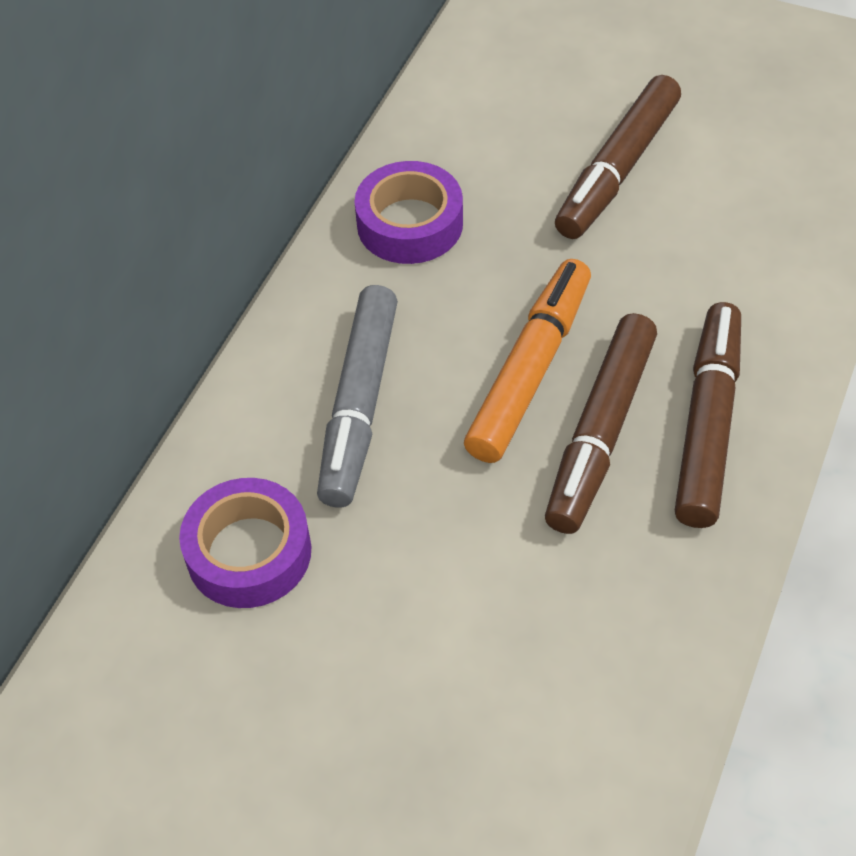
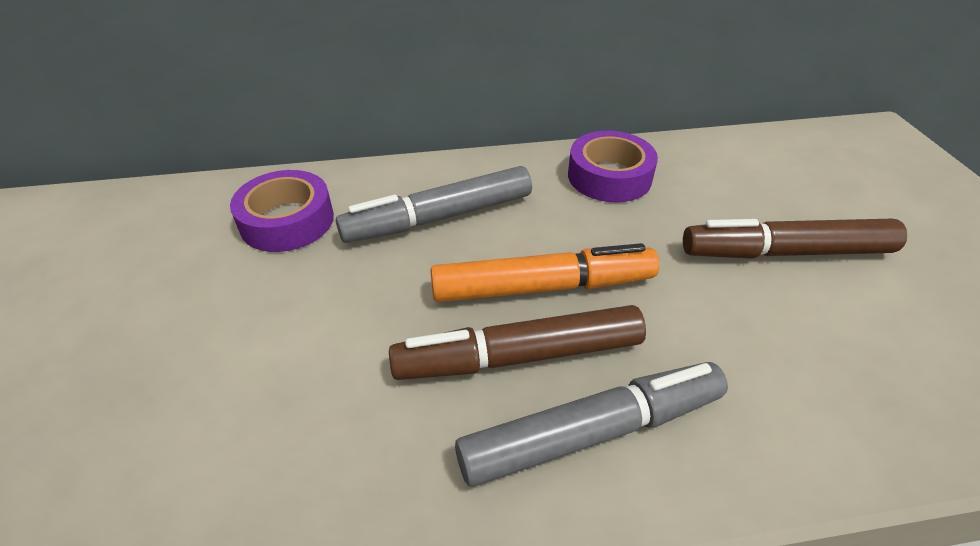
camera: 55 degrees right, 10 degrees down
(708, 423) = (592, 432): brown marker -> grey marker

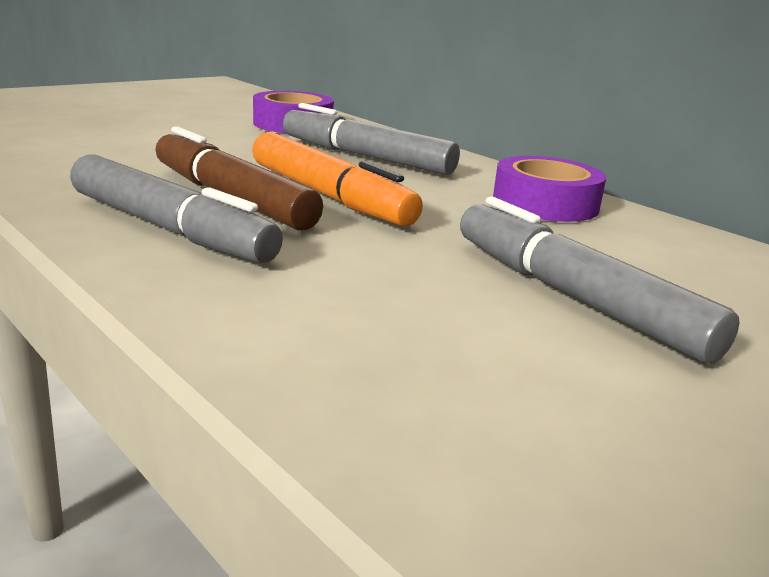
camera: 55 degrees right, 20 degrees down
(785, 252) = (573, 296): brown marker -> grey marker

